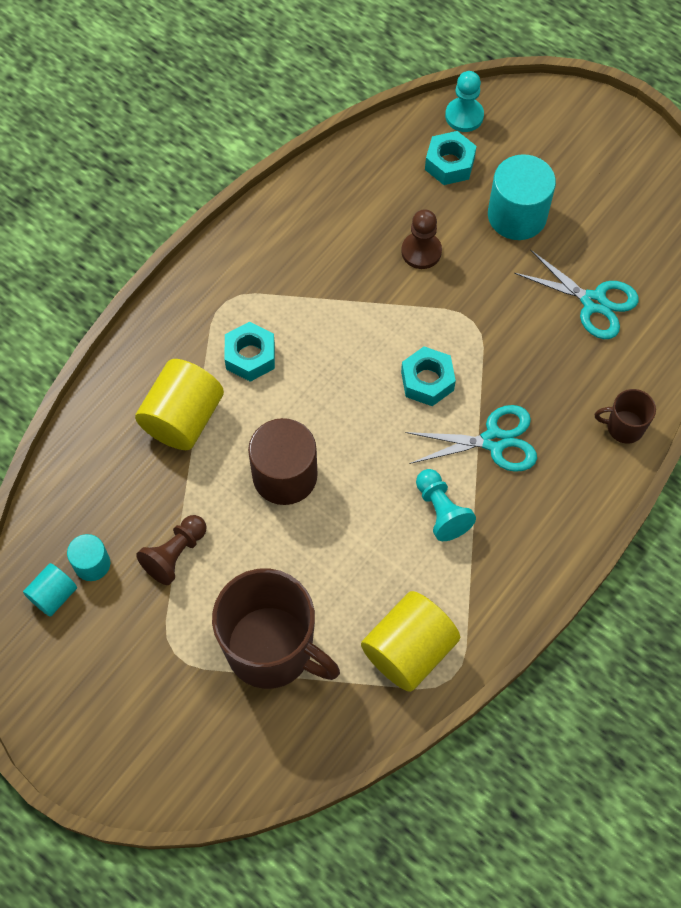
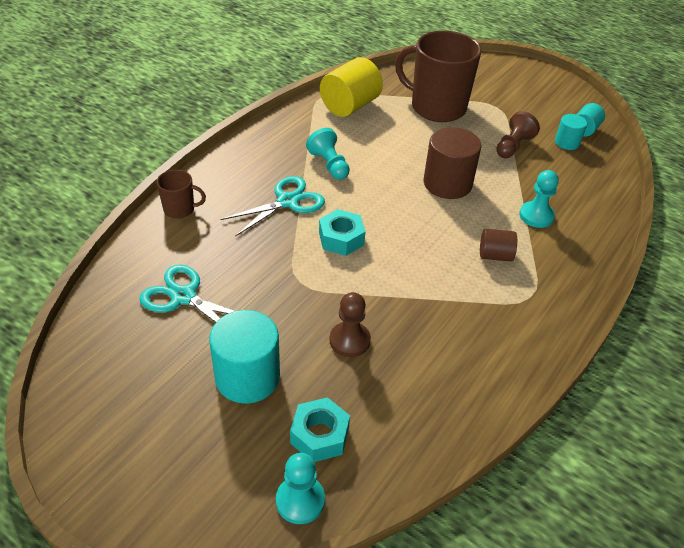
camera: 175 degrees right, 20 degrees down
(183, 418) = (536, 216): yellow cylinder -> turquoise pawn
(250, 356) = (495, 255): turquoise nut -> brown cylinder
(494, 441) = (287, 202): turquoise scissors -> turquoise scissors turned 150 degrees clockwise

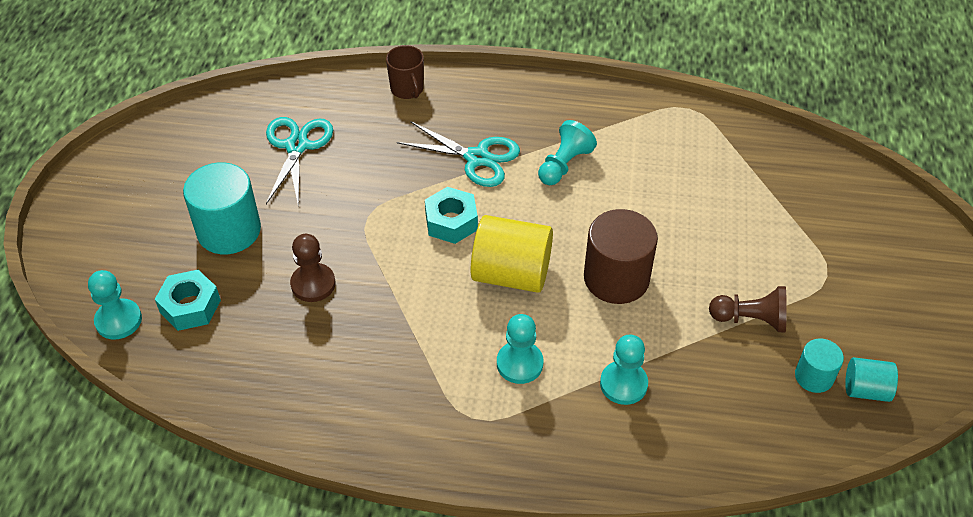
camera: 65 degrees right, 5 degrees up
(350, 106) = (690, 138): yellow cylinder -> yellow cylinder (511, 274)
(437, 107) = (765, 216): brown mug -> none
(495, 255) = (519, 363): brown cylinder -> turquoise pawn

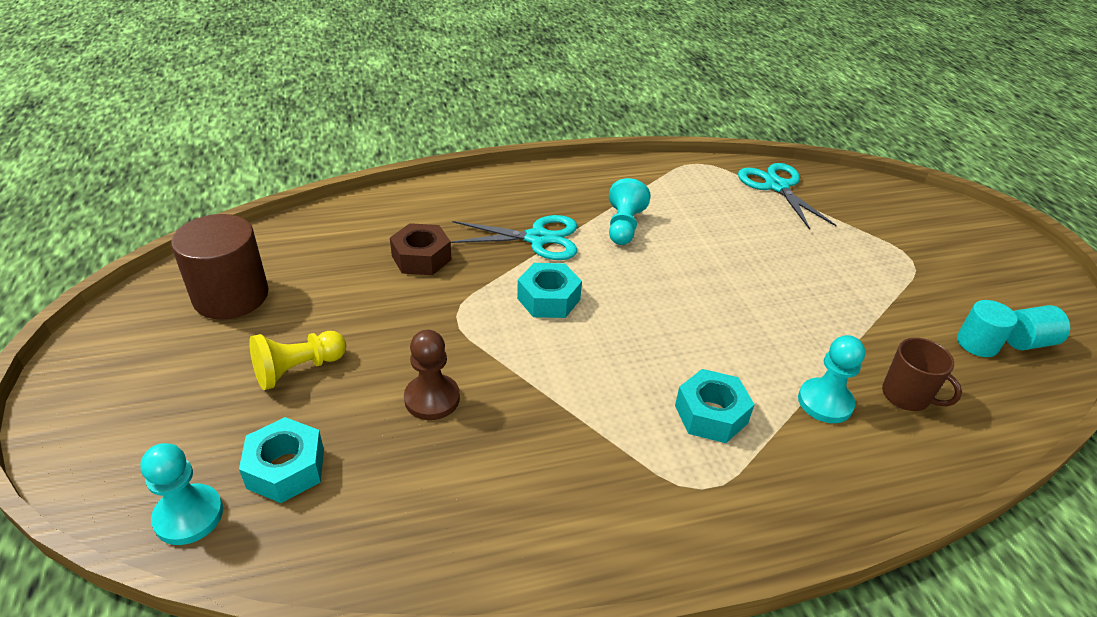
camera: 25 degrees left, 10 degrees down
(229, 230) = (298, 369): turquoise cylinder -> yellow pawn
(297, 146) = (339, 269): turquoise scissors -> turquoise scissors (777, 186)
(367, 152) = (421, 258): none -> brown nut
(407, 89) = (431, 197): brown mug -> brown mug (906, 396)
(511, 274) = (641, 331): yellow cylinder -> none
(519, 363) = (711, 414): turquoise pawn -> turquoise nut
(616, 278) = (742, 308): brown cylinder -> brown cylinder (231, 296)
(750, 319) = (884, 311): brown pawn -> none

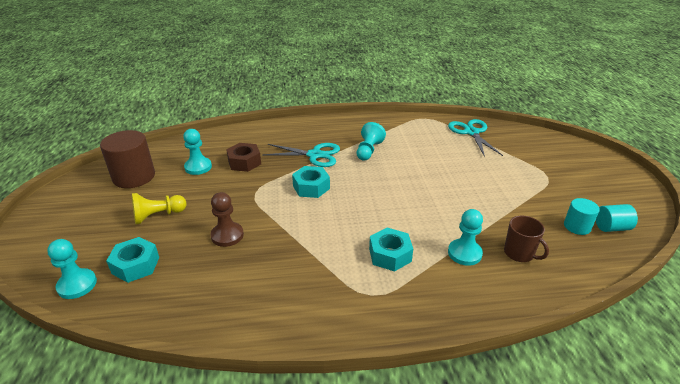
camera: 10 degrees right, 5 degrees down
(342, 271) = (198, 167): none -> turquoise pawn

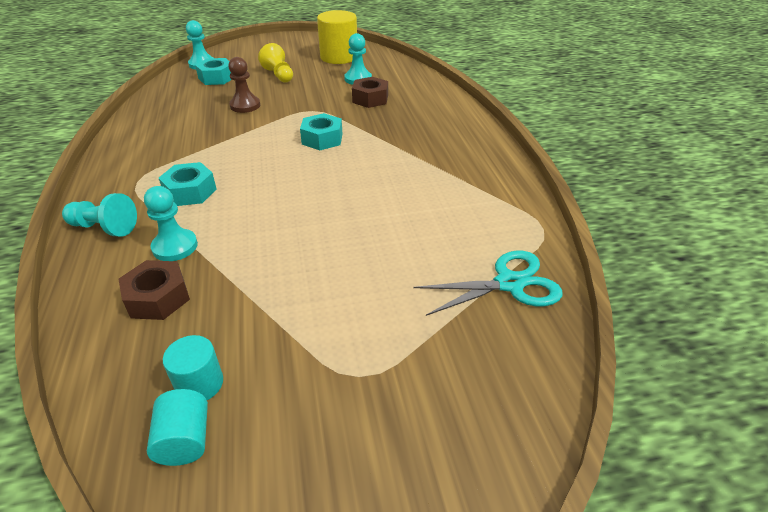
camera: 85 degrees right, 5 degrees up
(134, 177) = (339, 57): brown cylinder -> yellow cylinder
(315, 155) = (393, 136): turquoise scissors -> none
(368, 150) = (413, 174): turquoise pawn -> turquoise pawn (104, 228)
(519, 253) = (158, 298): brown mug -> brown nut

